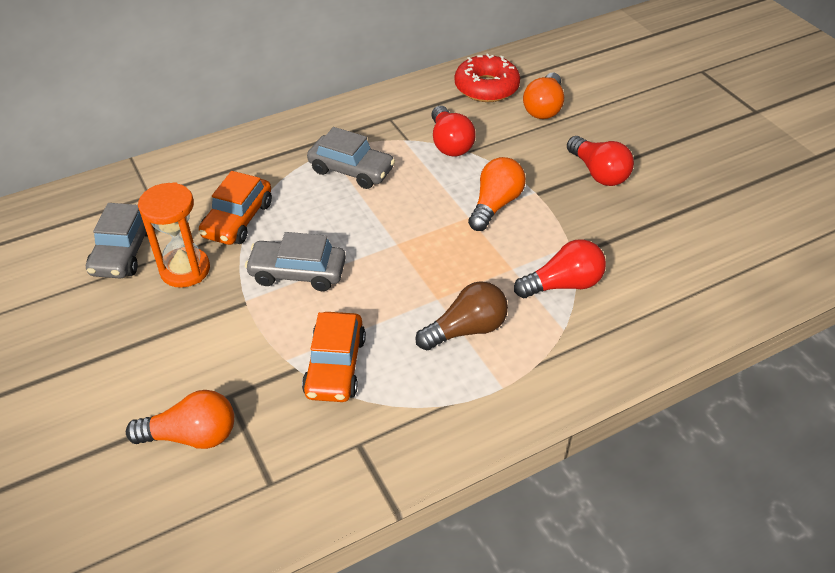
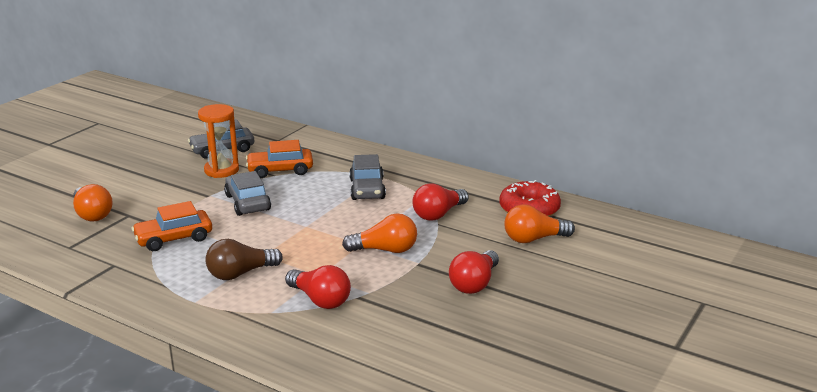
camera: 60 degrees right, 20 degrees down
(466, 330) = (240, 273): brown light bulb -> brown light bulb turned 120 degrees clockwise

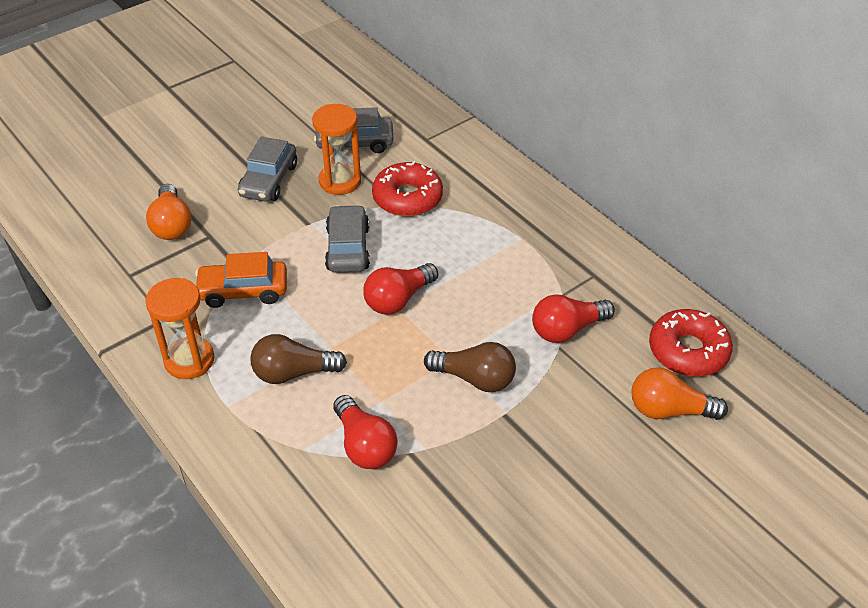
camera: 20 degrees right, 20 degrees up
(148, 283) = (189, 360): none -> orange hourglass
(280, 170) = (407, 198): orange car -> red donut
(367, 189) = (498, 259): grey car -> grey car (269, 180)
(385, 250) = (474, 378): orange light bulb -> brown light bulb
(474, 283) = (558, 471): red light bulb -> red light bulb (398, 299)

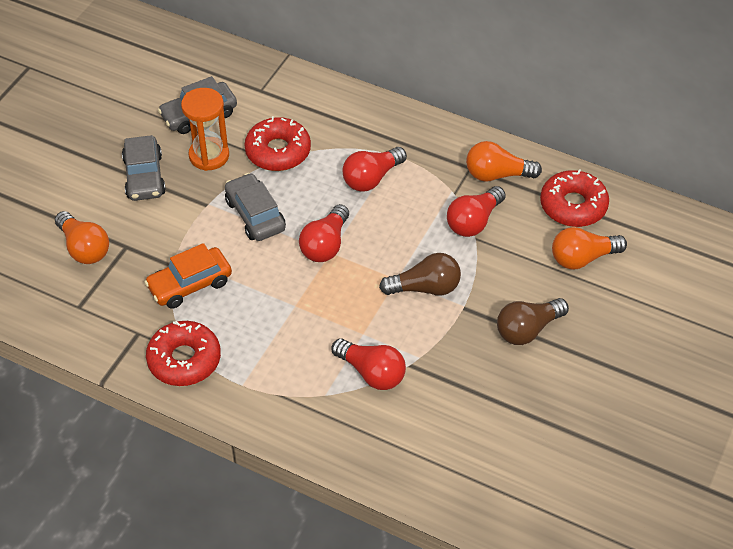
camera: 25 degrees left, 5 degrees up
(189, 360) = (184, 360): orange hourglass -> red donut
(293, 373) = (278, 337): brown light bulb -> brown light bulb (528, 329)
(485, 252) = (372, 178): none -> red light bulb
(620, 291) = (497, 175): none -> orange light bulb

